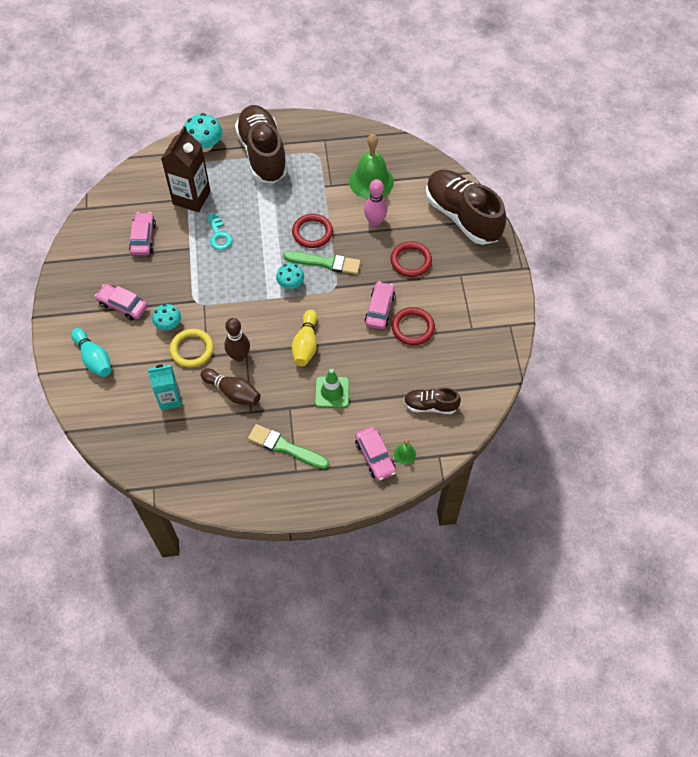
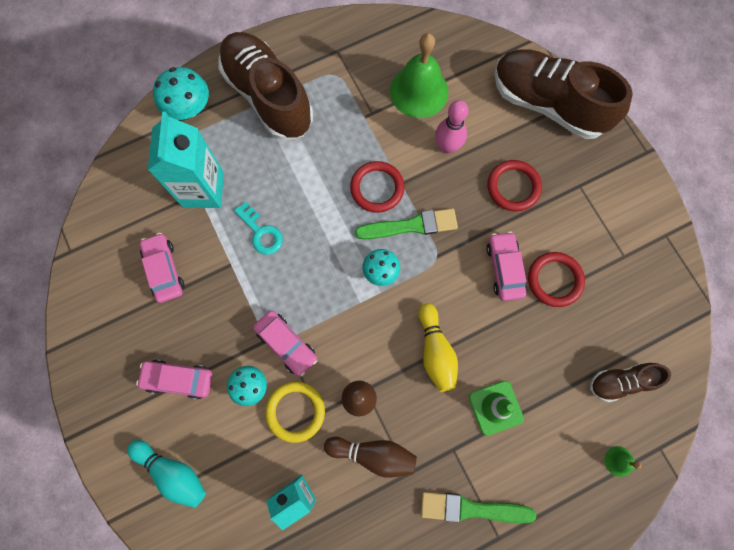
camera: 20 degrees left, 15 degrees up
(191, 198) = (203, 189): brown carton -> turquoise carton
(375, 456) = (585, 479): pink car -> pink car (286, 344)

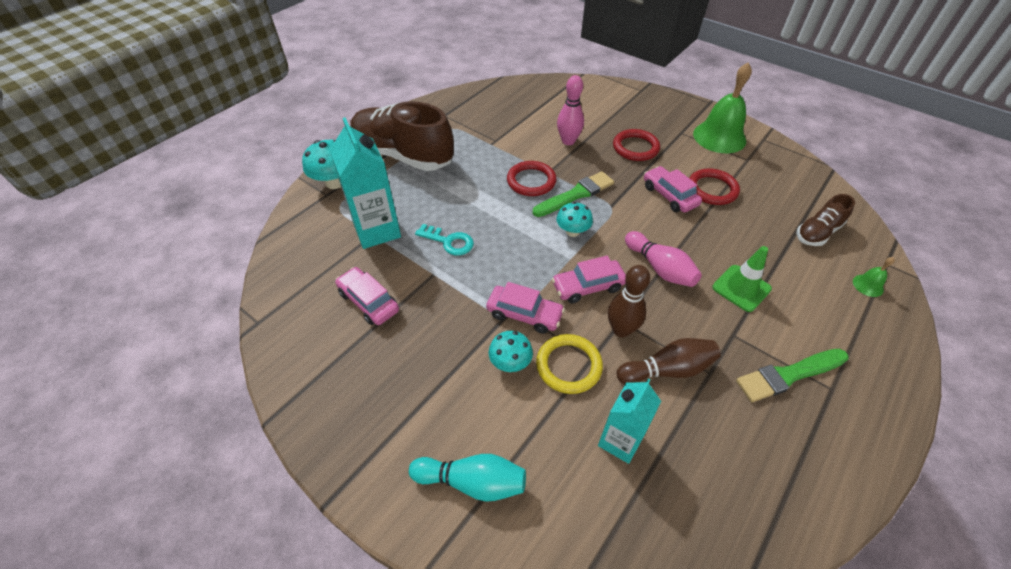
camera: 25 degrees left, 25 degrees down
(178, 379) = (431, 387): pink car -> pink car (588, 286)
(419, 91) = (523, 118): green bell -> green bell (719, 137)
(435, 351) = (659, 268): yellow bowling pin -> pink bowling pin
(548, 104) = (622, 99): brown shoe -> none

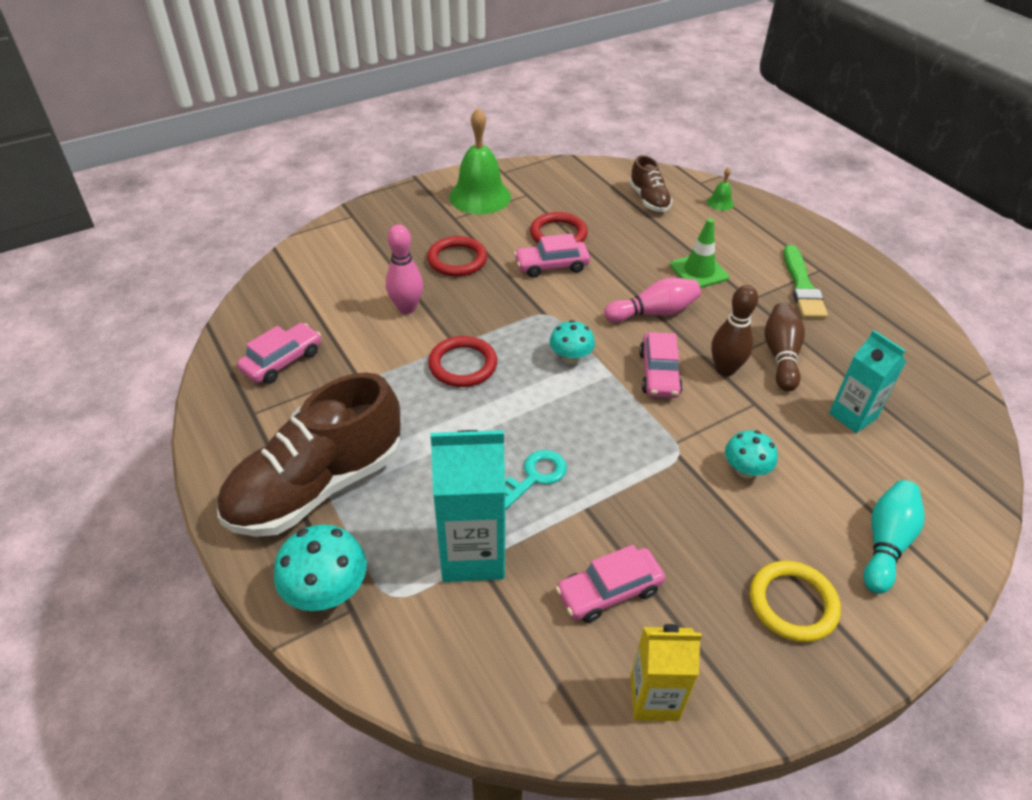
camera: 70 degrees left, 5 degrees down
(294, 342) = (654, 698): none -> yellow carton
(524, 314) = (681, 438): pink car -> pink car (282, 361)
(568, 365) = (760, 424): yellow ring -> yellow ring (792, 603)
(575, 194) = (510, 334): green brush -> none

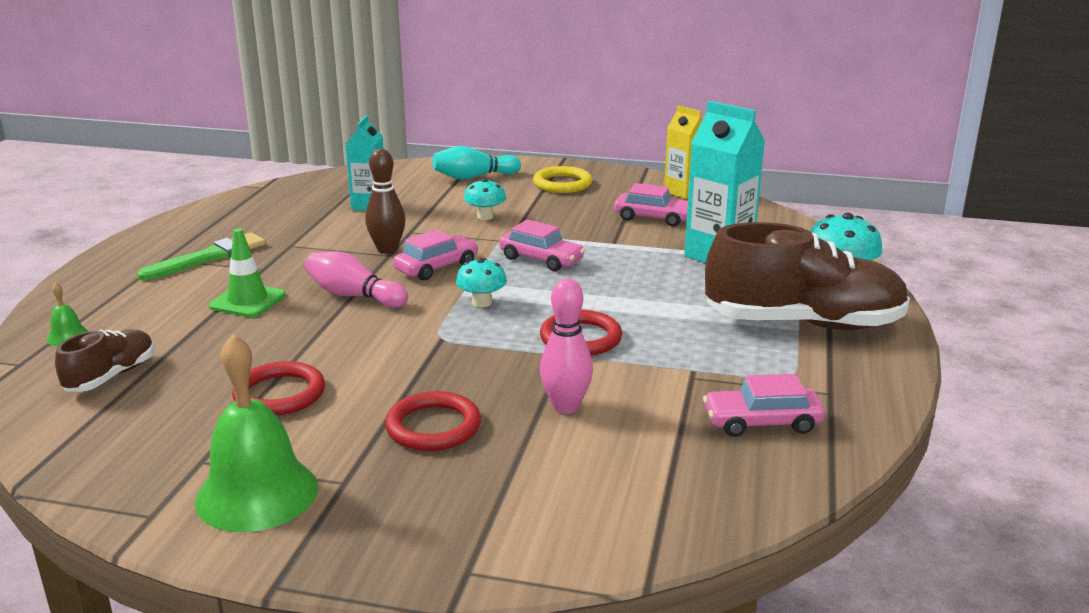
camera: 135 degrees left, 20 degrees down
(534, 476) = (626, 265): turquoise key -> none
(551, 266) = (353, 369): pink car -> pink car (541, 259)
(780, 355) = (334, 239): brown bowling pin -> none

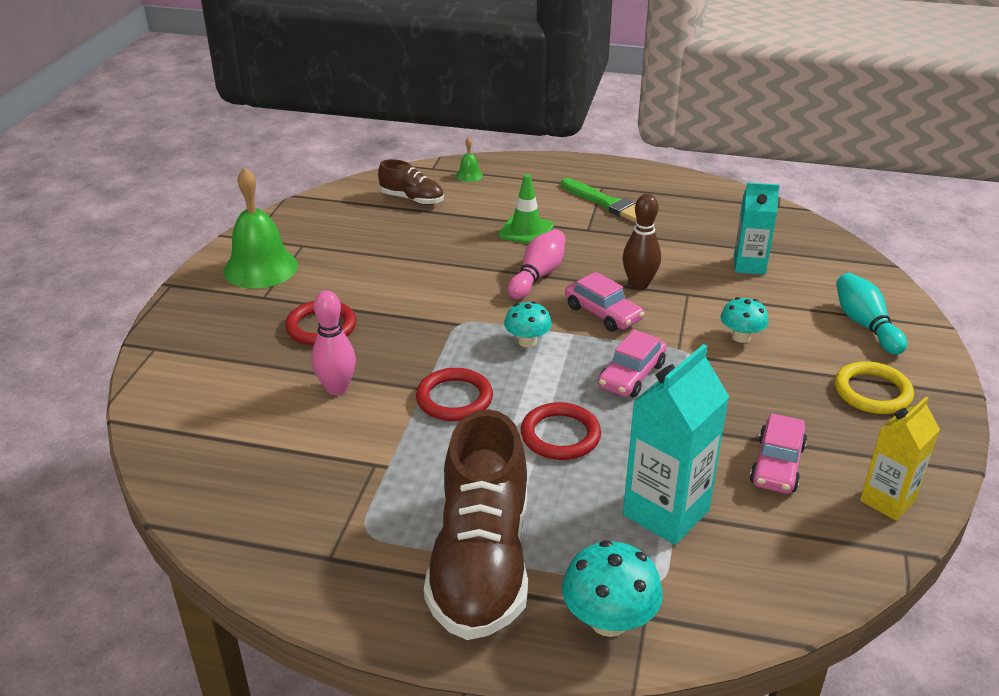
camera: 90 degrees right, 10 degrees up
(279, 394) = (379, 261): red ring -> red ring (560, 435)
(762, 422) = (288, 501): pink car -> none

